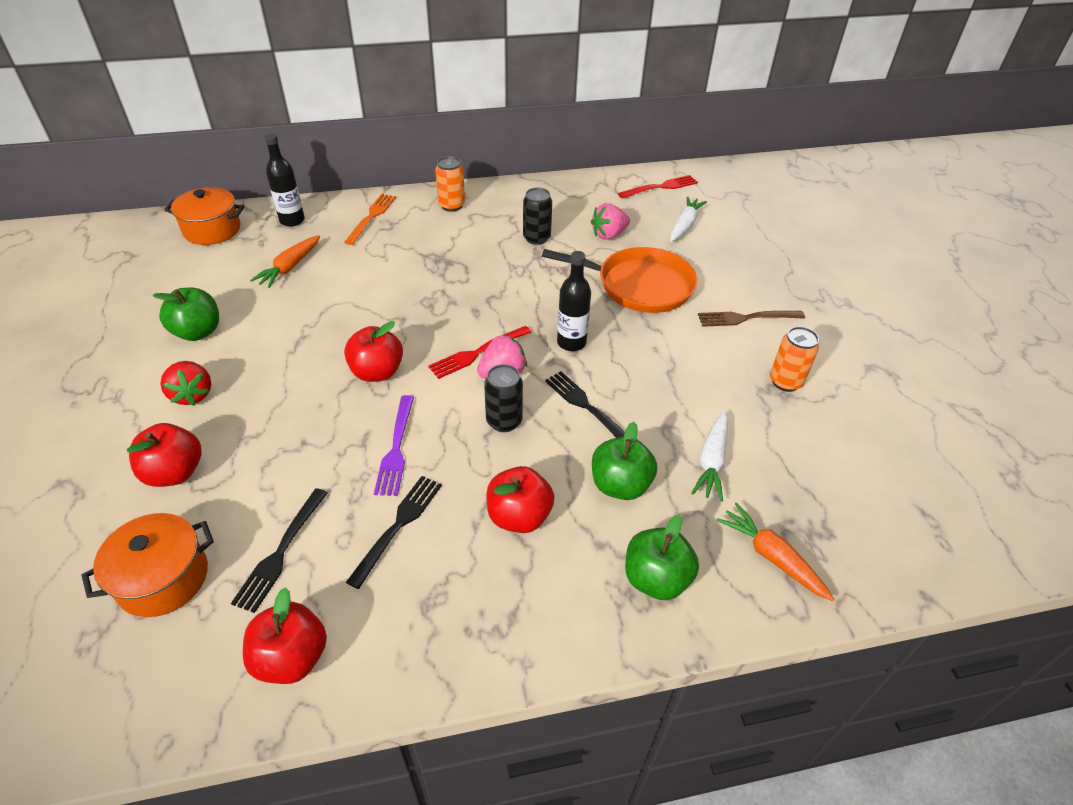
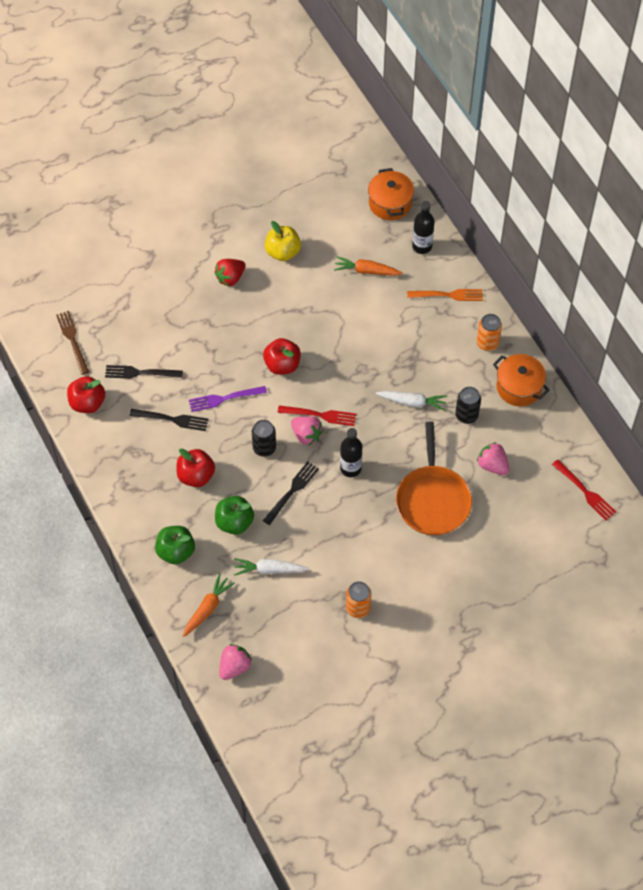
camera: 75 degrees right, 15 degrees up
(163, 578) = (111, 330): orange pot -> orange pot (519, 387)
(175, 473) = (173, 300): red apple -> none
(198, 332) = (283, 252): green apple -> yellow apple
(477, 353) = (320, 415): red fork -> red fork turned 150 degrees clockwise
(684, 225) = (530, 519): white carrot -> white carrot (412, 402)
(746, 318) = (420, 578): brown fork -> brown fork (72, 340)
(881, 543) = (234, 666): none -> pink strawberry

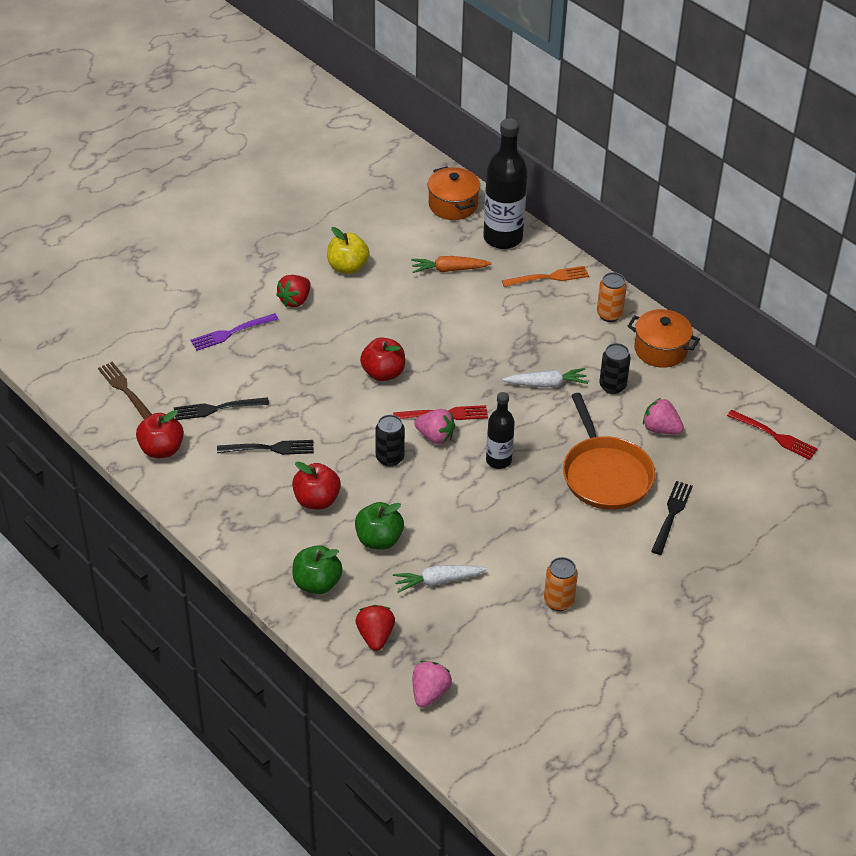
camera: 15 degrees left, 15 degrees down
(207, 608) = (375, 636): orange carrot -> red strawberry
(224, 398) = (326, 417): purple fork -> purple fork (231, 333)
(292, 491) = (437, 495): black fork -> black fork (671, 515)
(422, 246) = (502, 238): black bottle -> black bottle, size x1.72

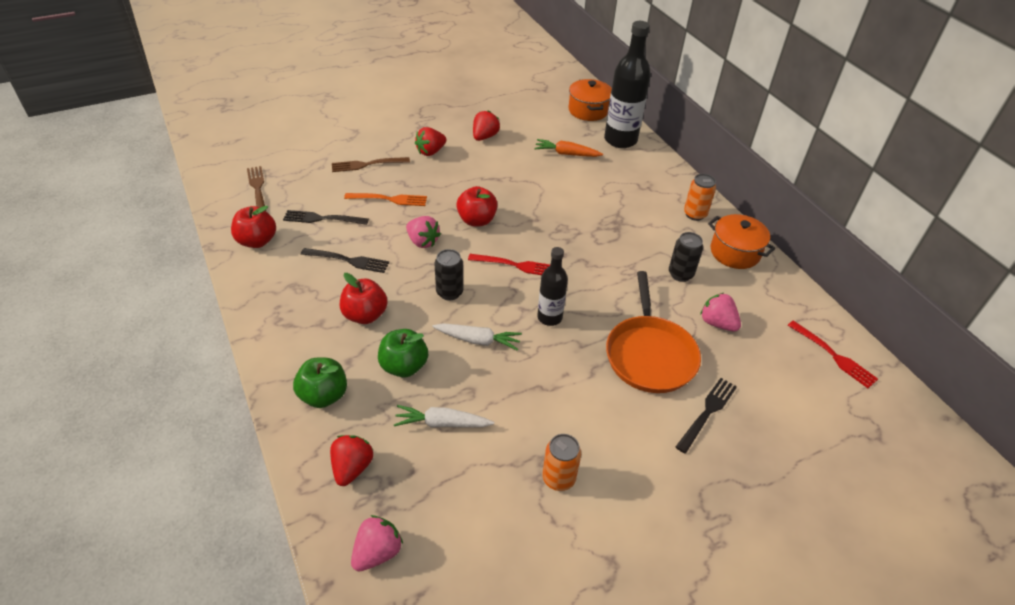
camera: 15 degrees right, 0 degrees up
(231, 333) = (367, 164): purple fork -> brown fork
(347, 267) = (484, 137): yellow apple -> red strawberry
(435, 437) = (499, 283): pink strawberry -> pink strawberry (422, 241)
(546, 384) = (619, 259): white carrot -> white carrot (478, 340)
(548, 277) = (649, 175): orange fork -> orange fork (389, 199)

